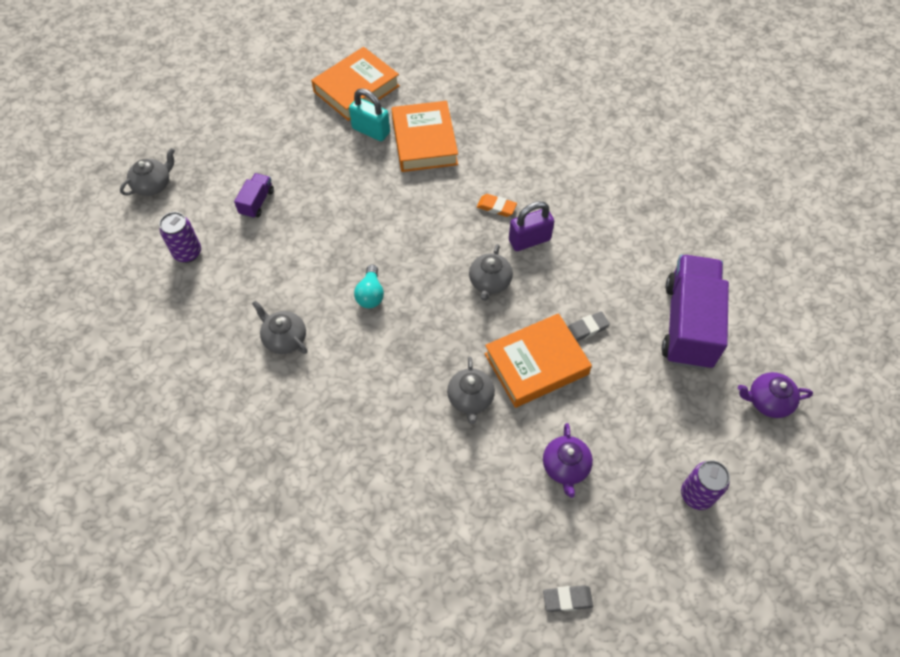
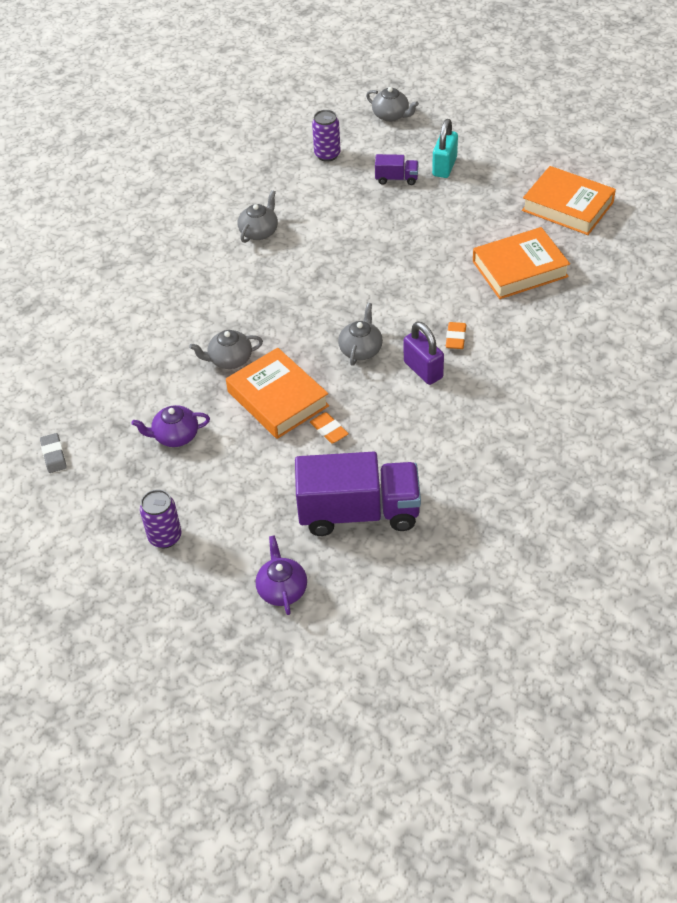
camera: 80 degrees right, 10 degrees down
(370, 294) = (320, 272): turquoise light bulb -> none
(371, 130) = (516, 229): turquoise padlock -> turquoise padlock (444, 167)
(489, 282) = (361, 349): grey teapot -> grey teapot turned 105 degrees clockwise
(586, 328) = (329, 430): grey eraser -> orange eraser

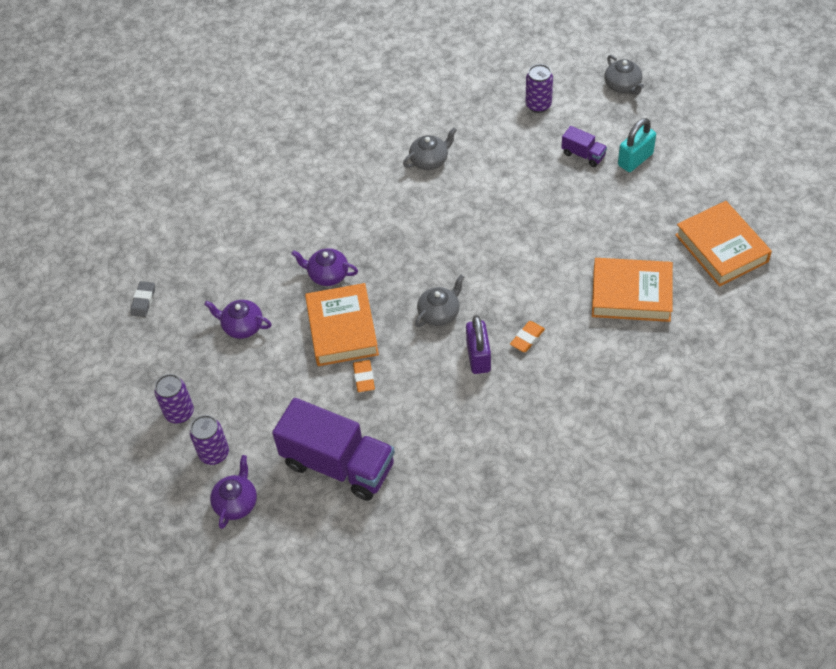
camera: 30 degrees right, 5 degrees up
(227, 557) = (214, 453): none -> purple can
(229, 359) = (328, 275): grey teapot -> purple teapot

